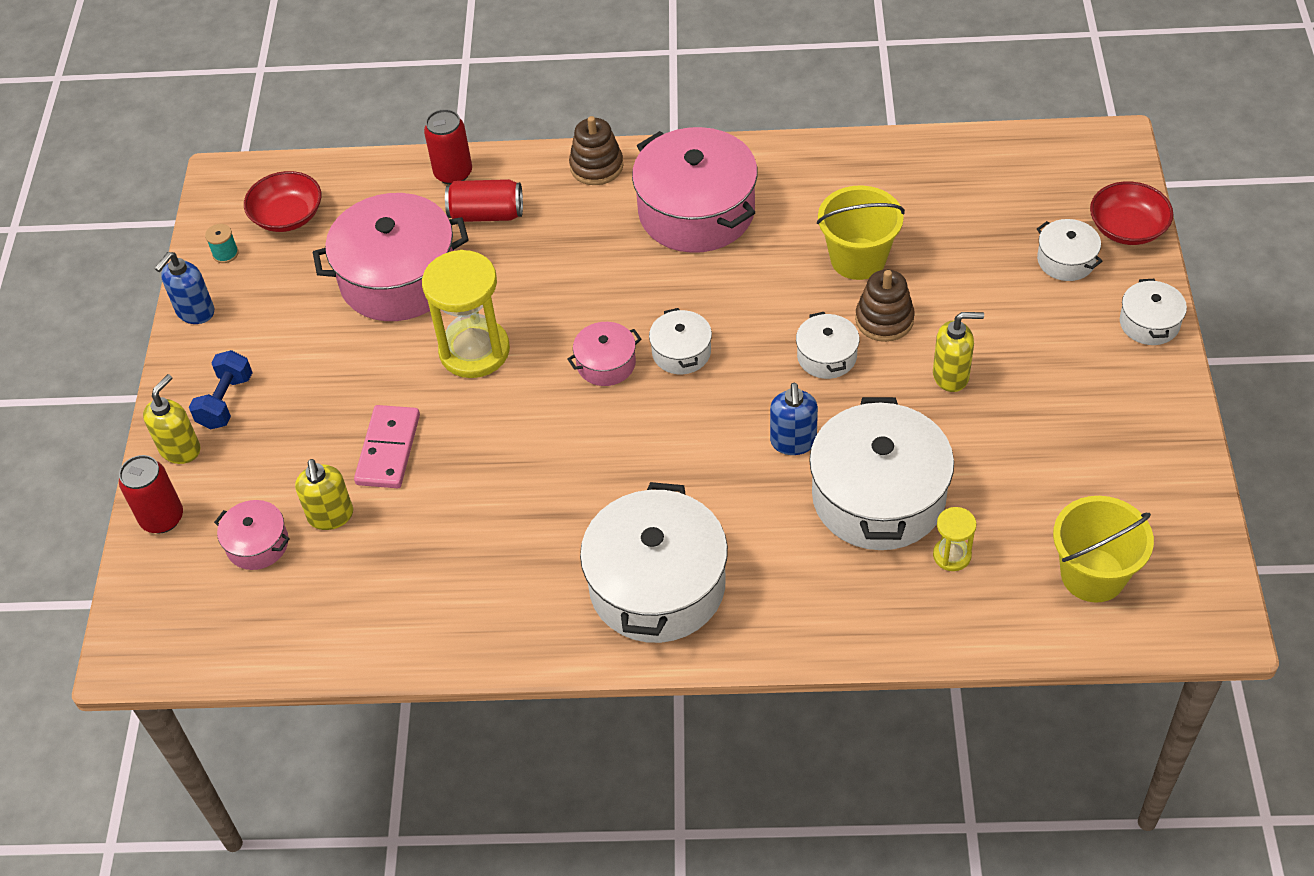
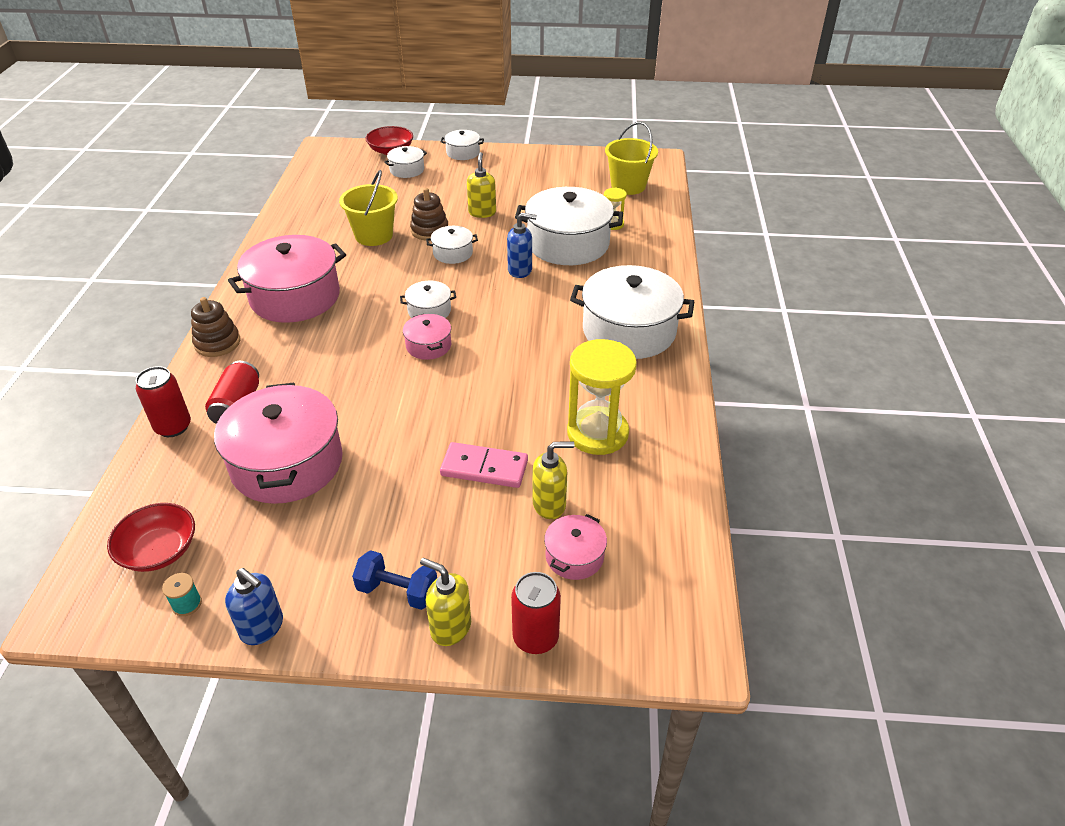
camera: 90 degrees left, 10 degrees down
(474, 351) = (392, 415): yellow hourglass -> yellow hourglass (597, 433)

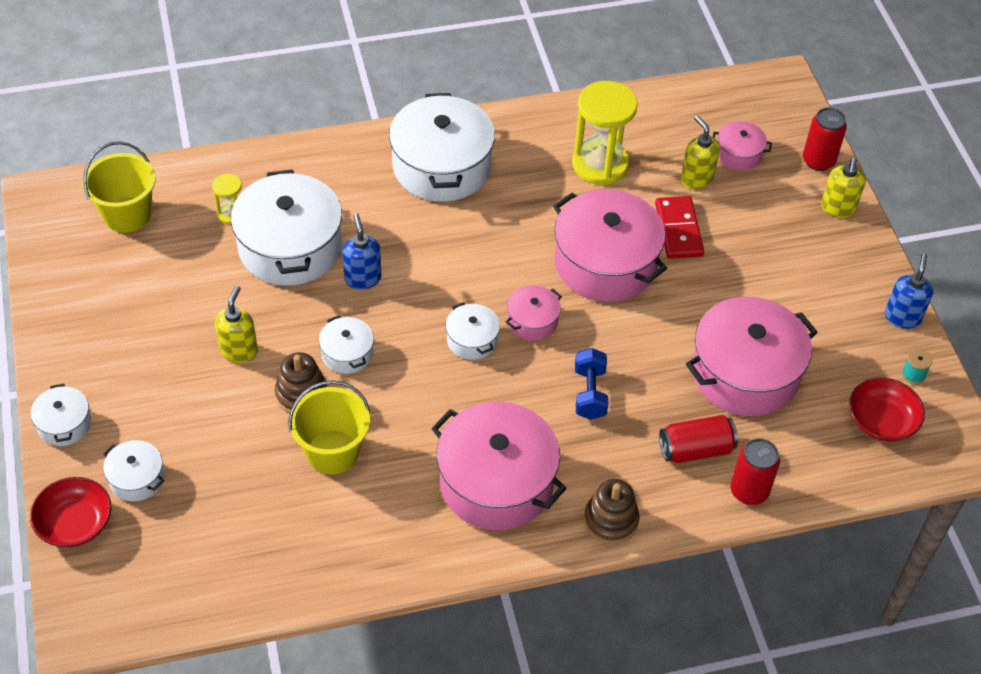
camera: 110 degrees left, 10 degrees up
(397, 591) = (827, 248): blue dumbbell -> blue dumbbell (589, 393)
(468, 404) = (605, 263): none -> pink pot
(482, 212) = (239, 351): yellow soap dispenser -> yellow soap dispenser turned 120 degrees clockwise
(484, 468) = (678, 230): pink domino -> red domino

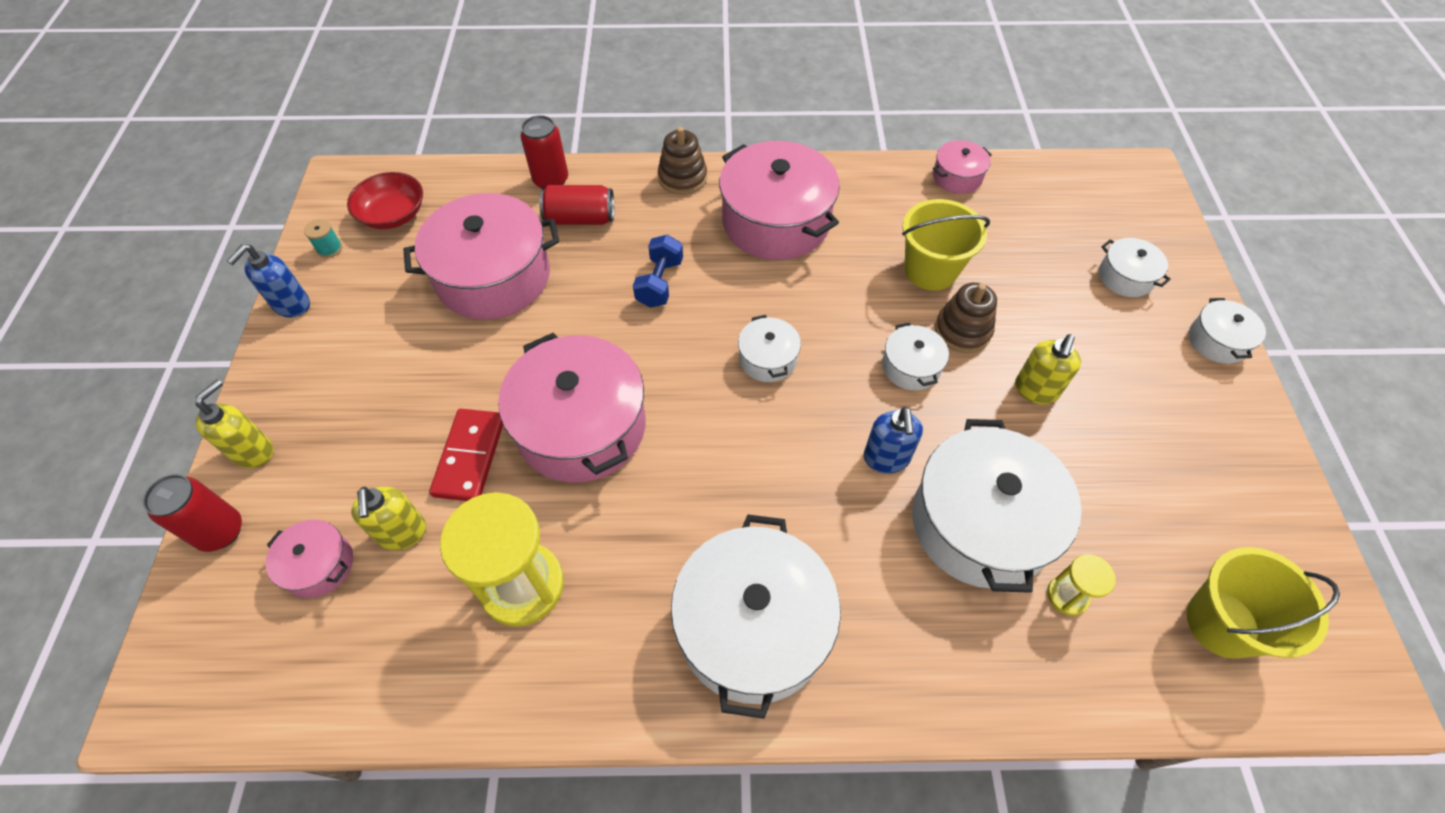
camera: 165 degrees left, 5 degrees up
(75, 523) = (1176, 248): red bowl -> none
(532, 321) = (694, 369): pink pot -> pink pot (957, 177)

